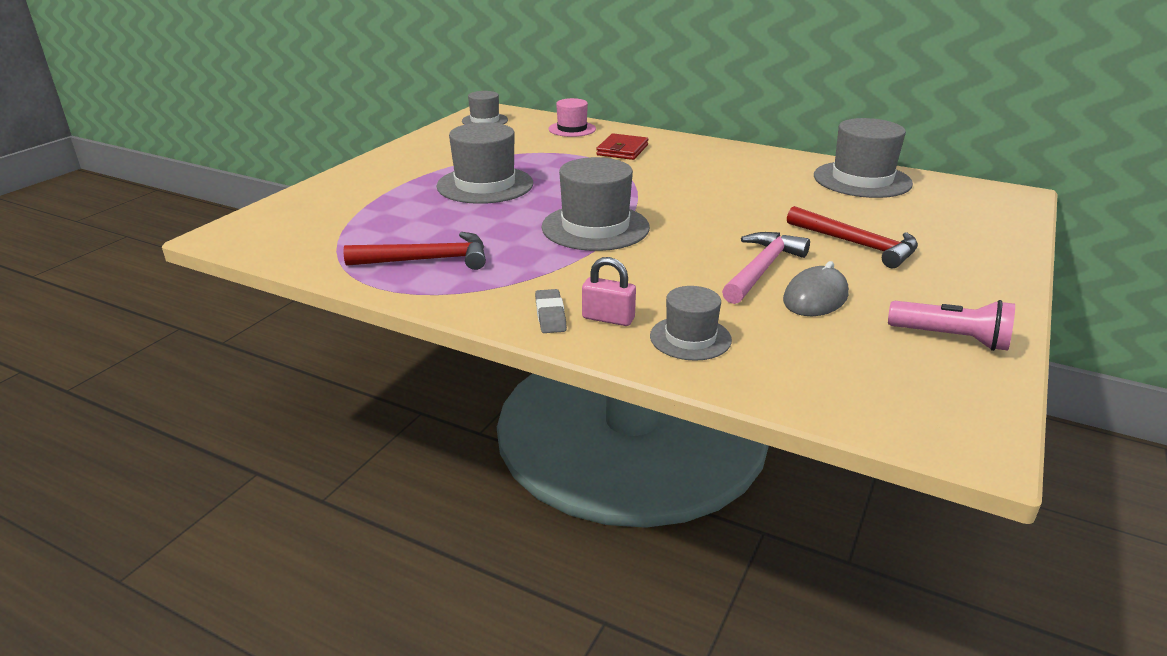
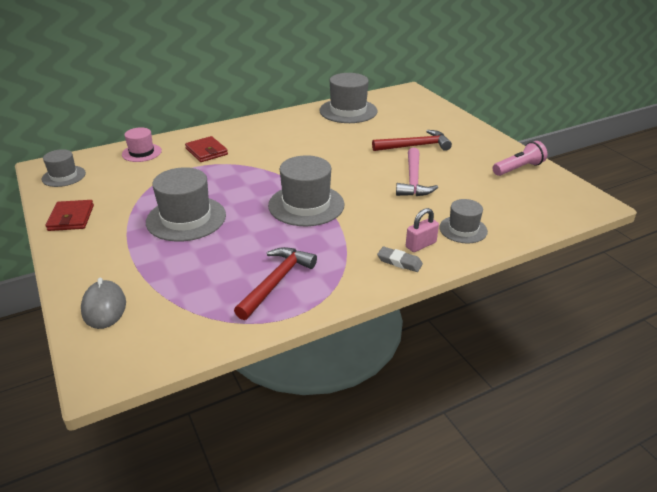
camera: 55 degrees left, 5 degrees up
(425, 146) = (71, 218): none -> red wallet
(761, 269) = (413, 180): pink hammer -> pink hammer turned 150 degrees counterclockwise
(815, 298) = (455, 180): grey mouse -> grey mouse (104, 307)

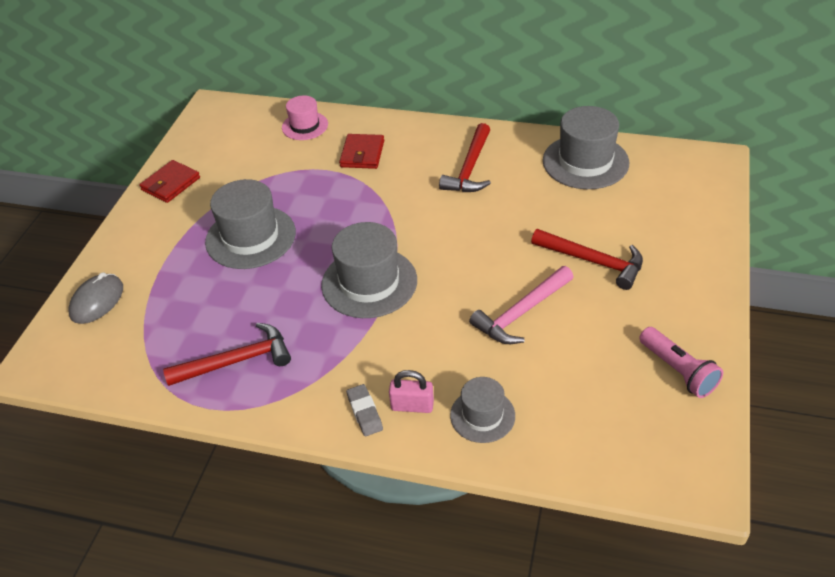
camera: 45 degrees right, 10 degrees up
(64, 176) = (214, 126): grey hat -> none
(288, 134) = (470, 168): none -> red hammer
(518, 168) = (678, 371): pink flashlight -> pink flashlight turned 45 degrees clockwise

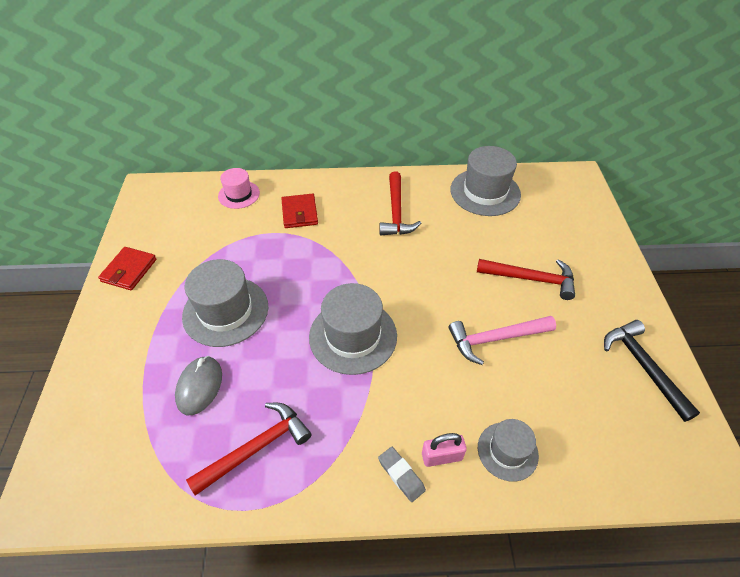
camera: 20 degrees left, 5 degrees up
(97, 301) = (88, 412): grey mouse -> grey mouse (199, 386)
(521, 313) = (496, 339): pink hammer -> pink hammer turned 45 degrees clockwise
(678, 371) = (643, 366): pink flashlight -> black hammer

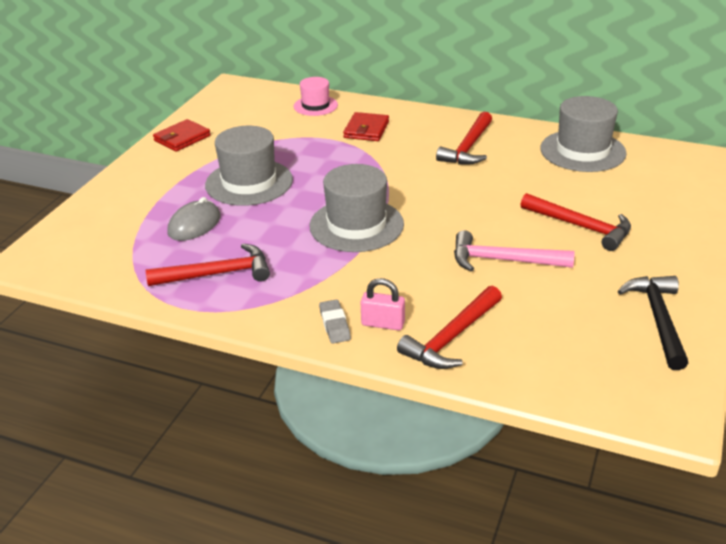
camera: 25 degrees right, 15 degrees down
(507, 451) = (452, 337): grey hat -> red hammer

